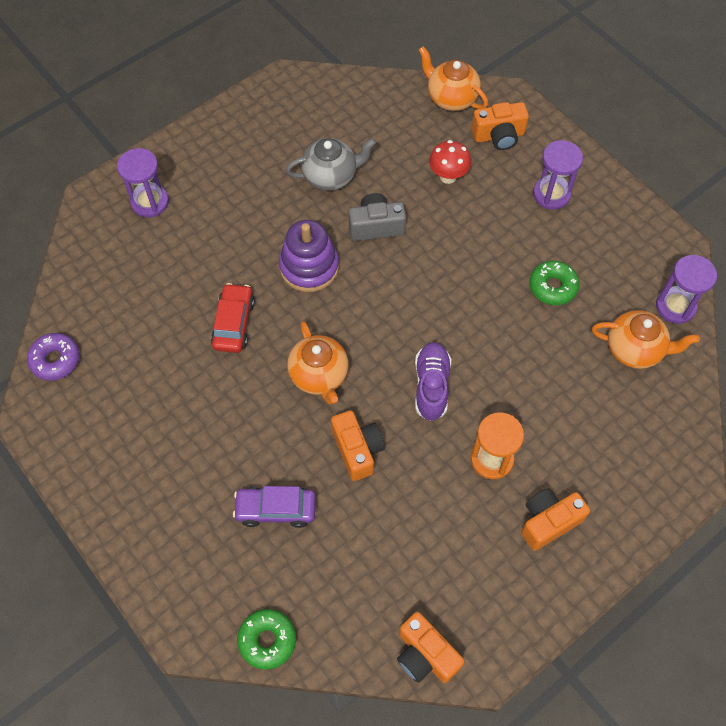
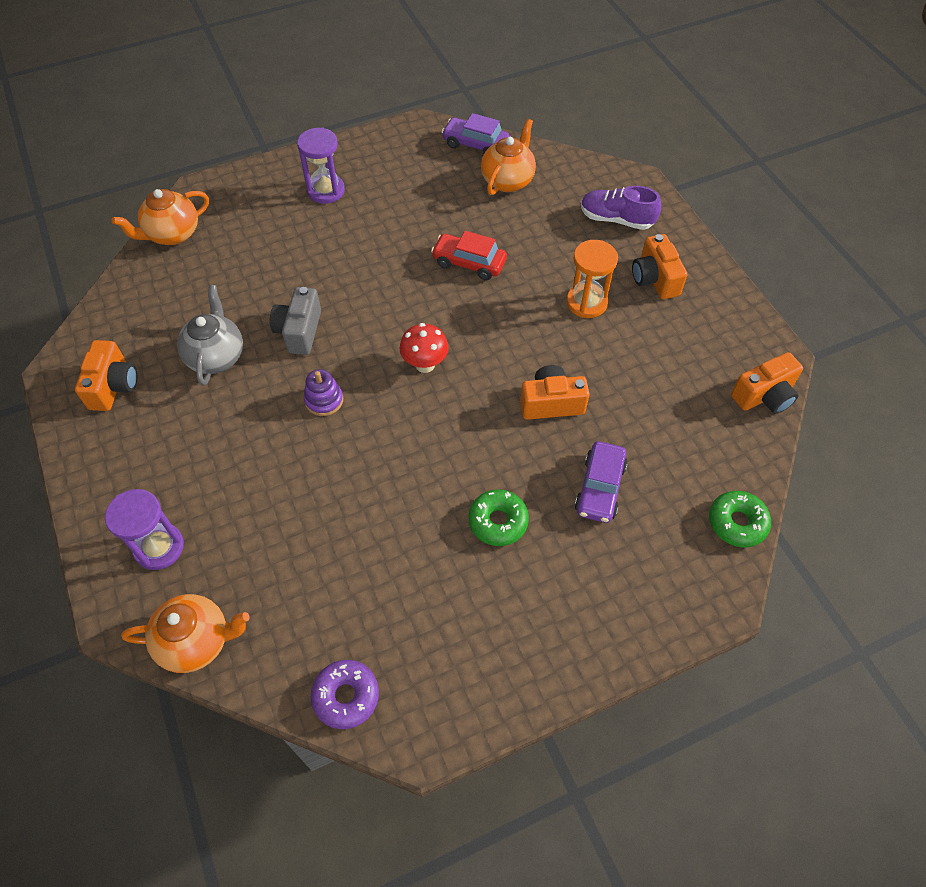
camera: 75 degrees left, 5 degrees down
(233, 323) = (367, 486): red car -> red car (469, 263)
(309, 267) = (324, 400): purple stacking toy -> purple stacking toy, size x0.57
(319, 376) = (459, 418): orange teapot -> orange teapot (197, 641)
(431, 386) = (499, 329): purple shoe -> purple shoe (616, 219)
(448, 176) = (267, 260): red mushroom -> red mushroom (425, 364)
(499, 136) = (239, 210): orange camera -> orange camera (113, 386)
(552, 287) = (425, 216): green donut -> green donut (498, 521)
(675, 306) = (475, 145): purple hourglass -> purple car

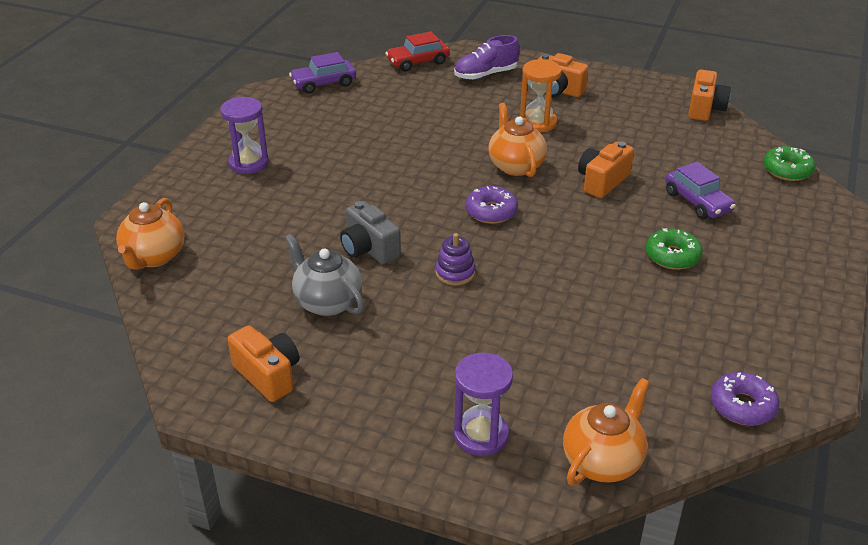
camera: 45 degrees left, 20 degrees down
(425, 364) = (491, 212): red mushroom -> purple donut
(469, 263) = (428, 145): red car -> red car (418, 62)
(508, 180) = (380, 91): orange teapot -> orange teapot (515, 166)

